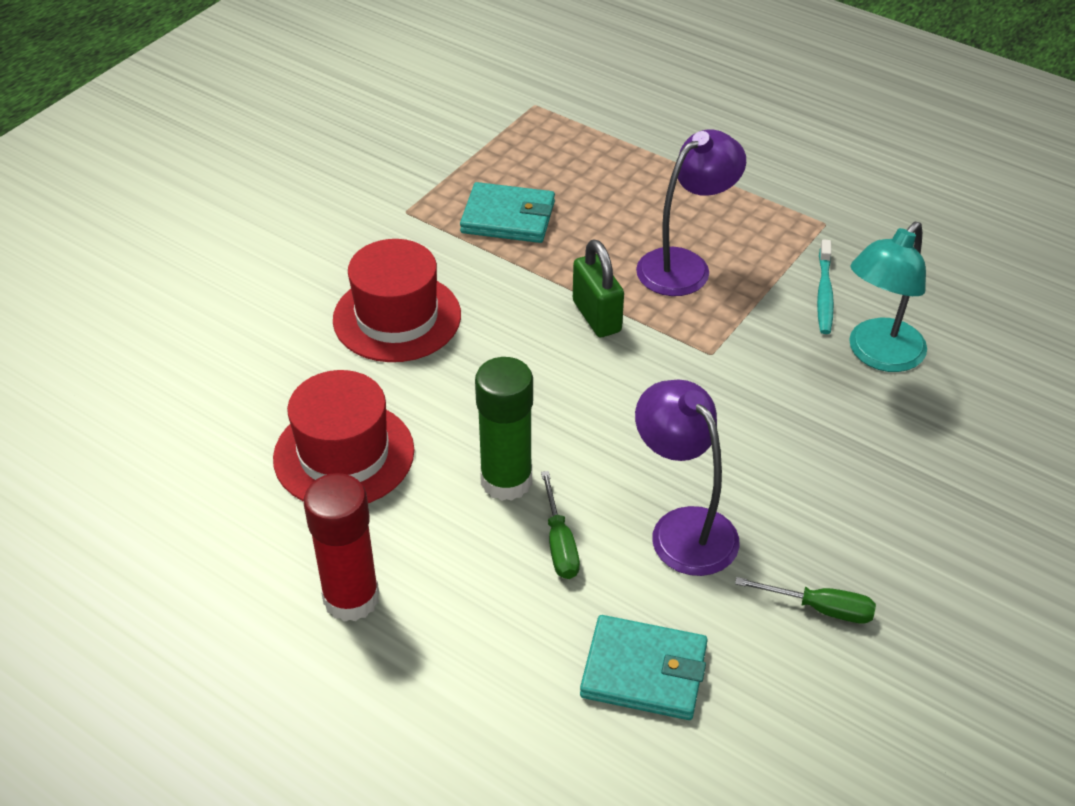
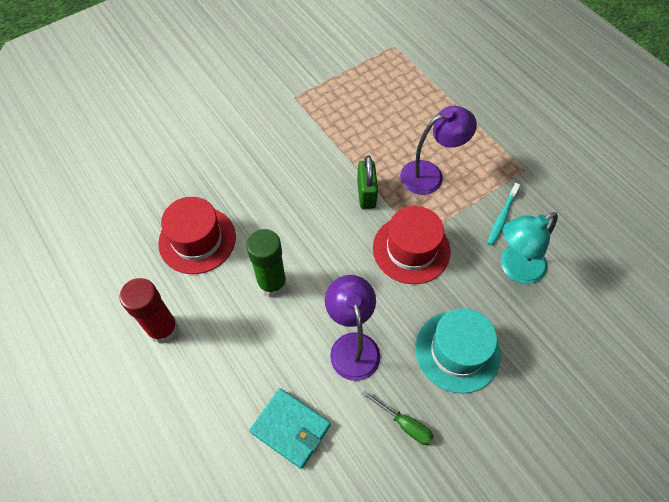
camera: 20 degrees right, 15 degrees up
(397, 317) = (260, 163): red hat -> red hat (411, 249)
(508, 217) = (346, 116): turquoise wallet -> none
(559, 543) = (282, 332): green screwdriver -> none
(850, 487) = (457, 351): none -> turquoise hat

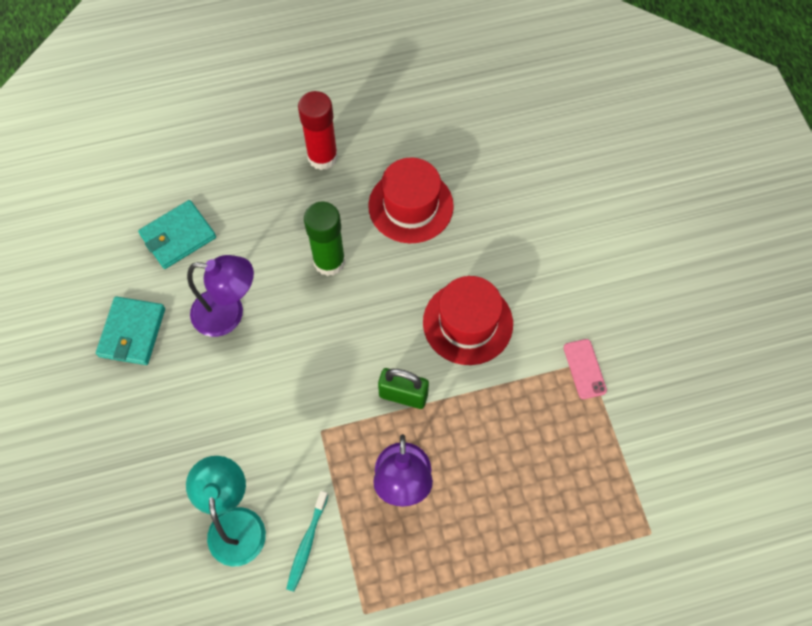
camera: 110 degrees right, 5 degrees up
(300, 97) = (584, 369): none -> pink phone
(404, 424) = (132, 332): green screwdriver -> turquoise wallet
(411, 249) = (309, 416): red hat -> red hat (467, 323)
(457, 351) = (174, 412): turquoise hat -> none
(502, 217) = (307, 544): turquoise toothbrush -> turquoise toothbrush turned 120 degrees counterclockwise

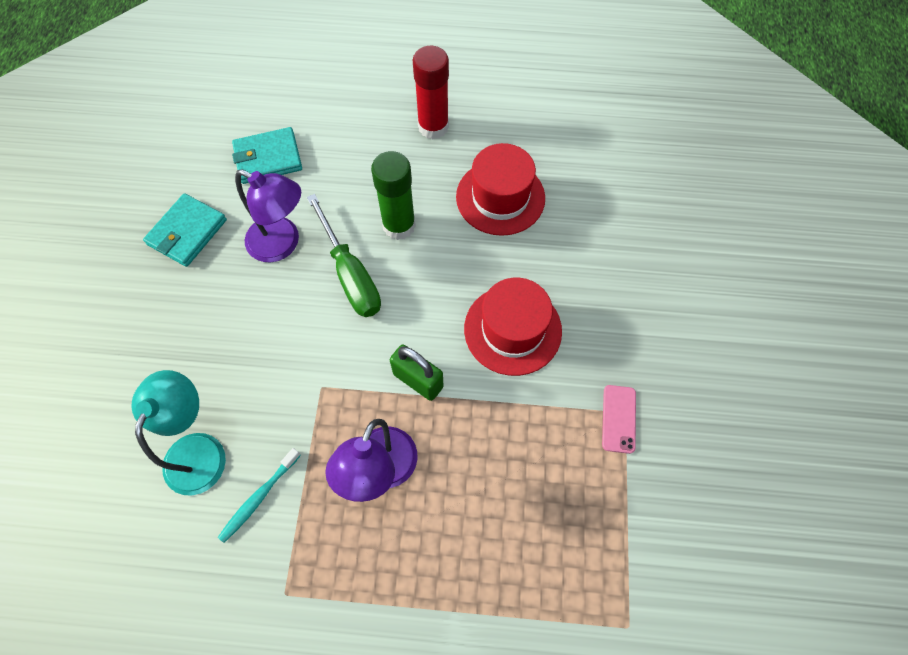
camera: 20 degrees right, 0 degrees up
(304, 321) = (350, 274): none -> green screwdriver

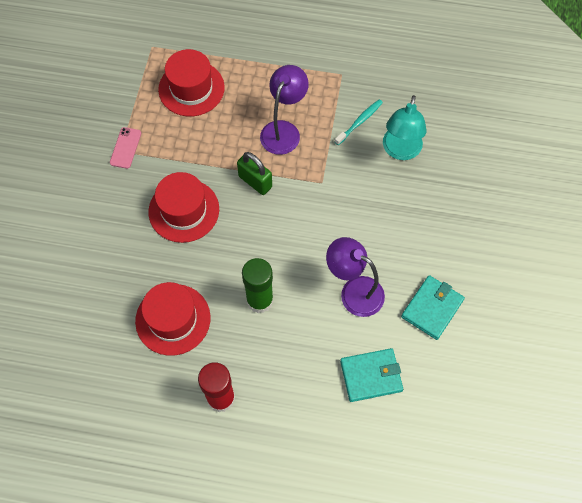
camera: 175 degrees left, 0 degrees up
(350, 274) = (300, 262): green screwdriver -> none
(540, 539) = (191, 88): none -> red hat

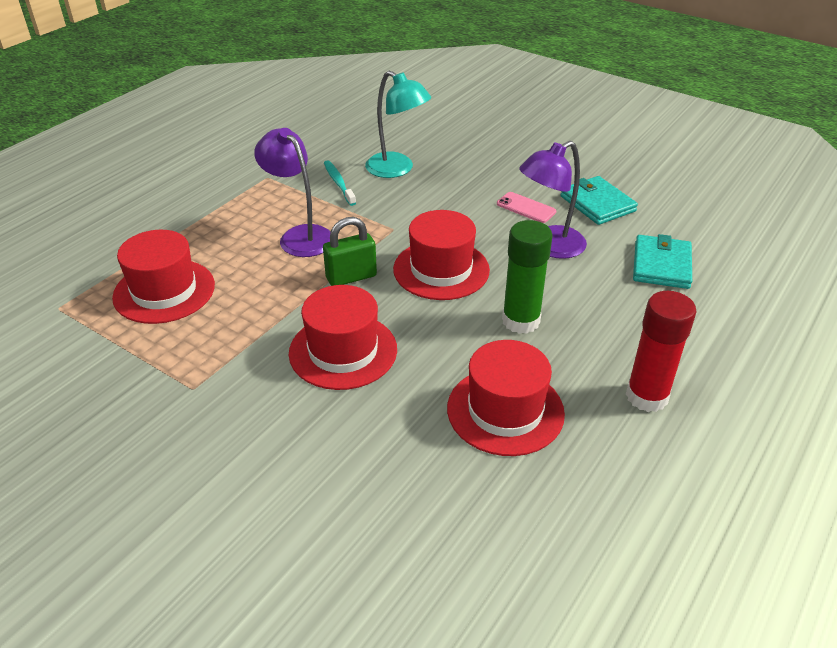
camera: 65 degrees left, 25 degrees down
(125, 148) = (193, 381): pink phone -> pink phone (526, 208)
(290, 231) = (441, 269): none -> red hat

